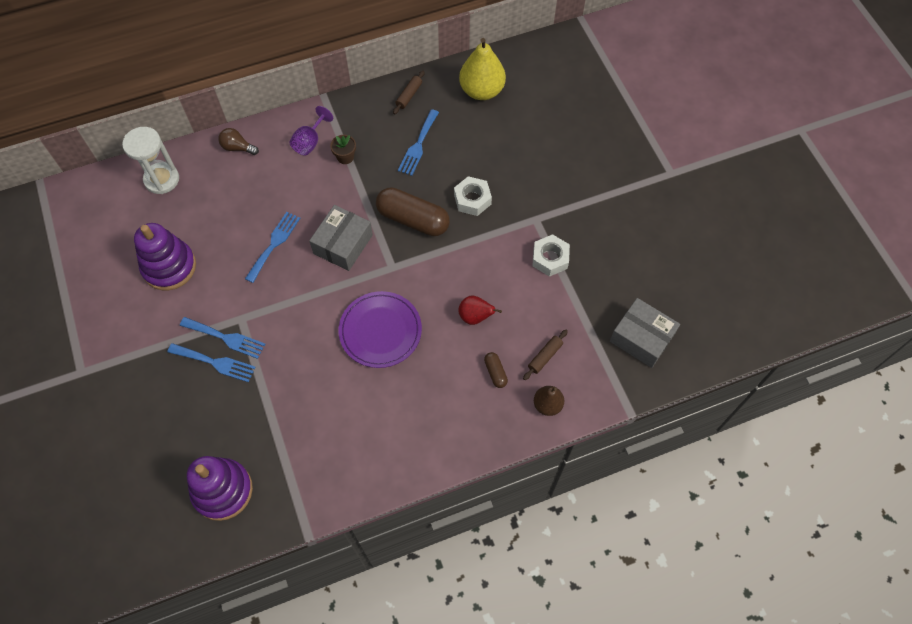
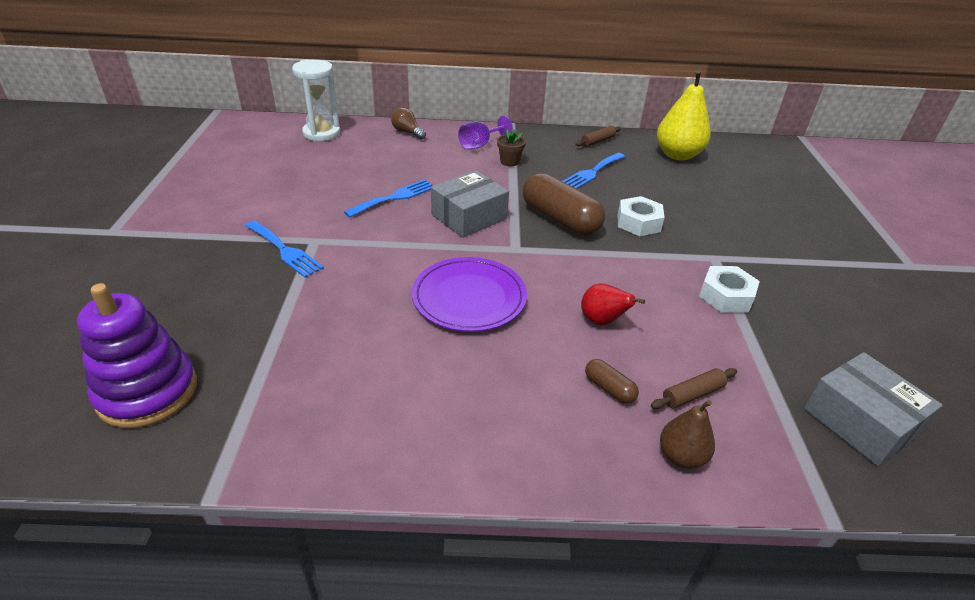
camera: 20 degrees right, 25 degrees down
(169, 267) = (276, 185): purple stacking toy -> none
(215, 363) = (255, 266): blue fork -> none
(495, 372) = (609, 388): brown capsule -> brown capsule turned 45 degrees counterclockwise

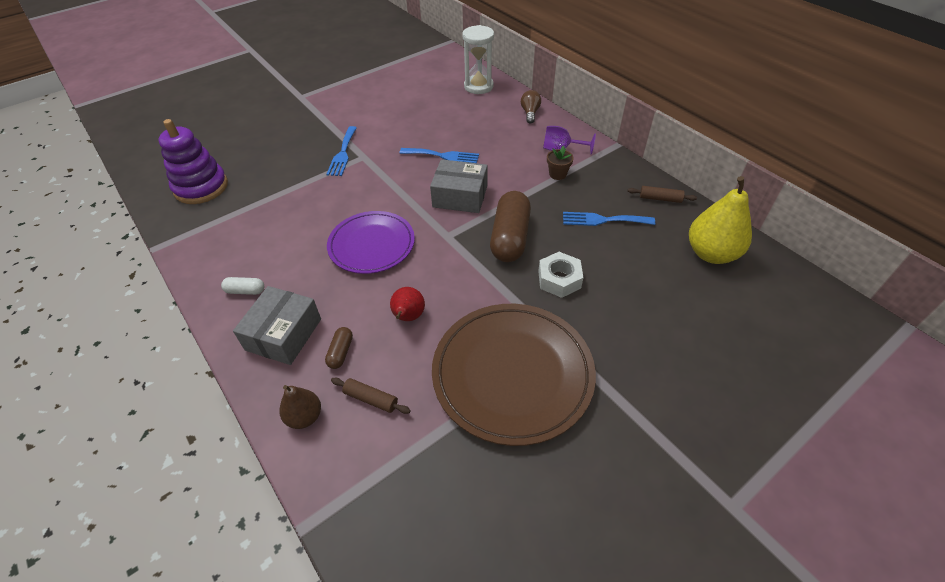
camera: 55 degrees right, 10 degrees up
(426, 428) = (245, 291): none -> white capsule
(726, 296) = (512, 374): white nut -> brown plate
(860, 421) = (425, 519): grey box -> grey box (283, 334)

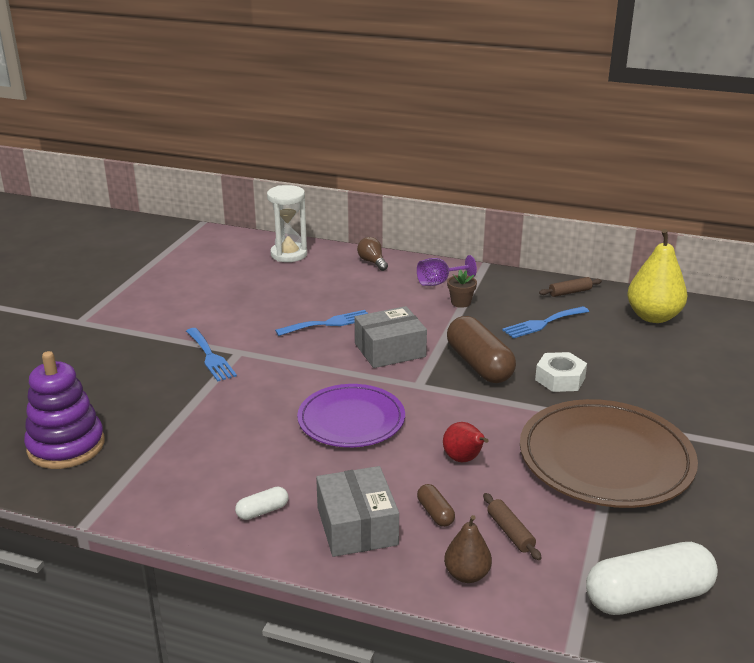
camera: 35 degrees left, 20 degrees down
(371, 399) = (510, 532): brown rolling pin -> brown rolling pin turned 75 degrees clockwise
(402, 522) = (648, 597): none -> white capsule

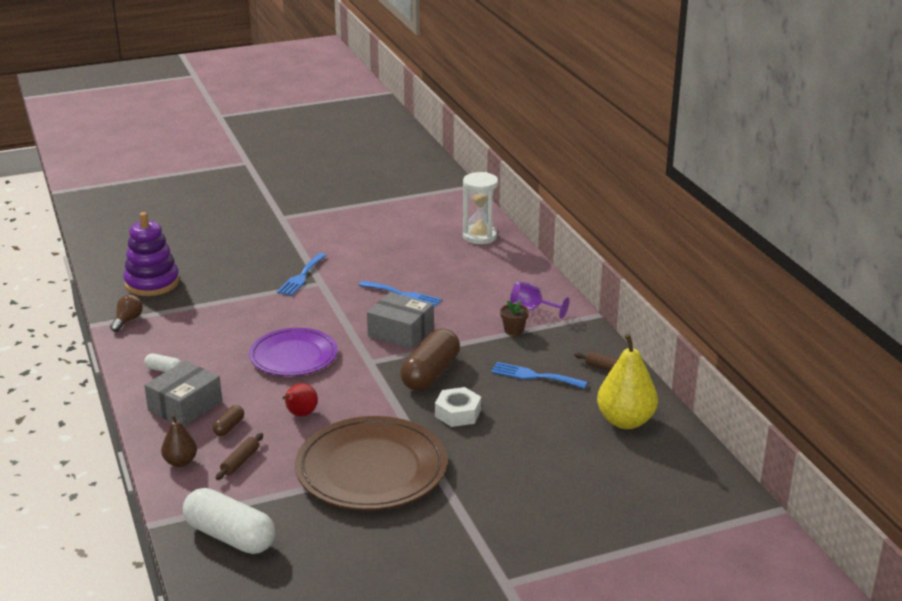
camera: 50 degrees right, 0 degrees up
(372, 262) = (521, 271): brown light bulb -> brown light bulb (127, 321)

